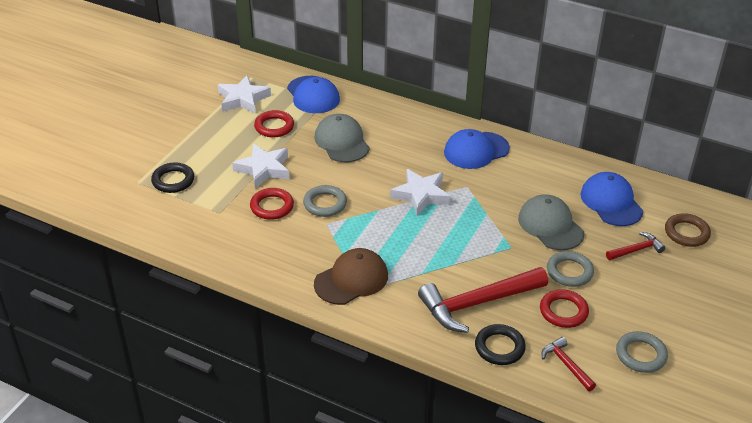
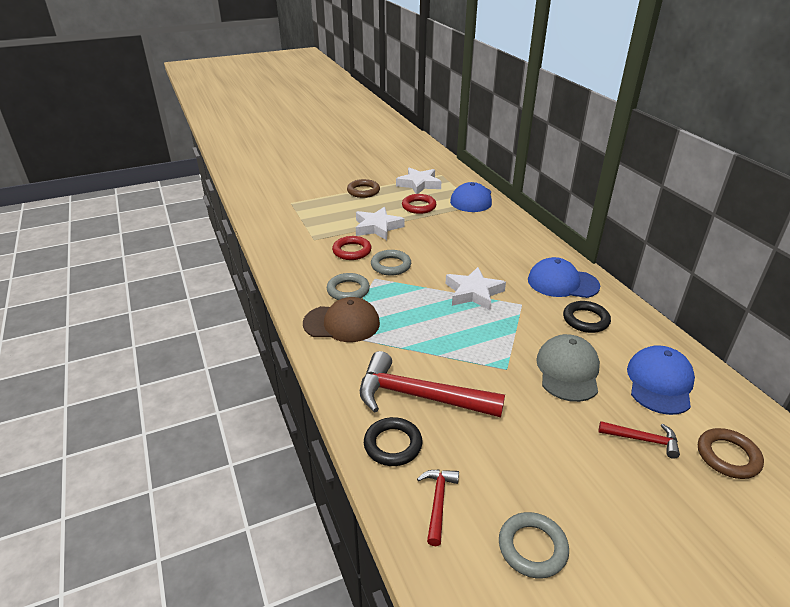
camera: 40 degrees right, 5 degrees down
(173, 180) = (312, 210): black ring -> black ring (585, 320)
(196, 133) = (363, 191): none -> brown ring
(342, 142) = (455, 233): grey cap -> none
(563, 311) = (493, 451): red ring -> none
(569, 272) = (542, 419): grey ring -> grey ring (348, 290)

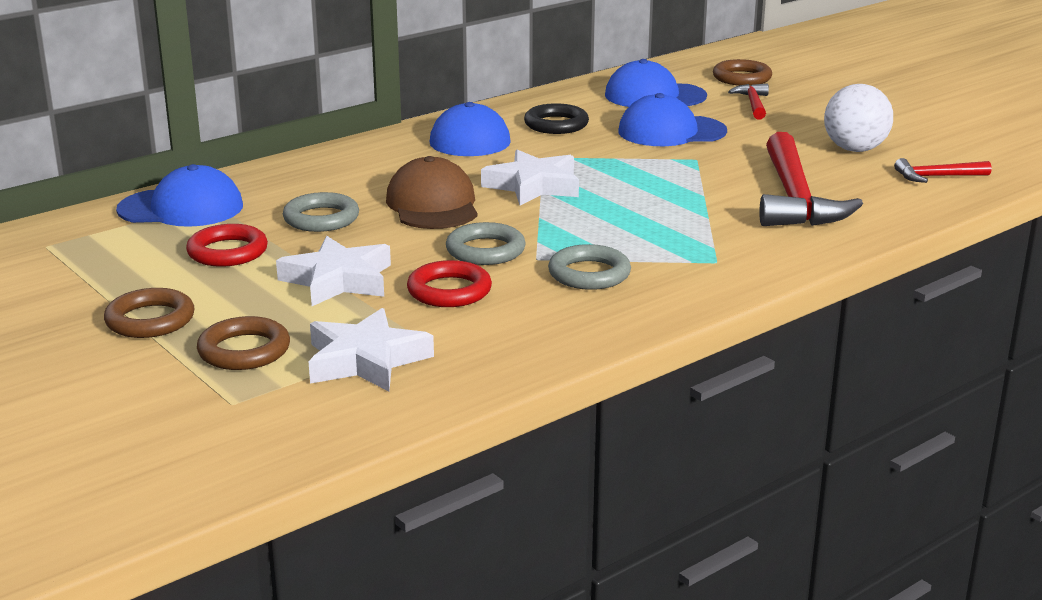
camera: 105 degrees left, 10 degrees down
(327, 206) = (244, 350): none -> brown ring
(342, 323) = (687, 264): brown cap -> brown cap (433, 205)
(393, 444) = (888, 204): black ring -> none
(419, 184) = (105, 263): white star -> white star (366, 360)
(515, 470) = (855, 149): none -> white ball
(532, 547) = (937, 140): grey ring -> grey ring (321, 218)
(568, 371) = (671, 132): grey cap -> blue cap

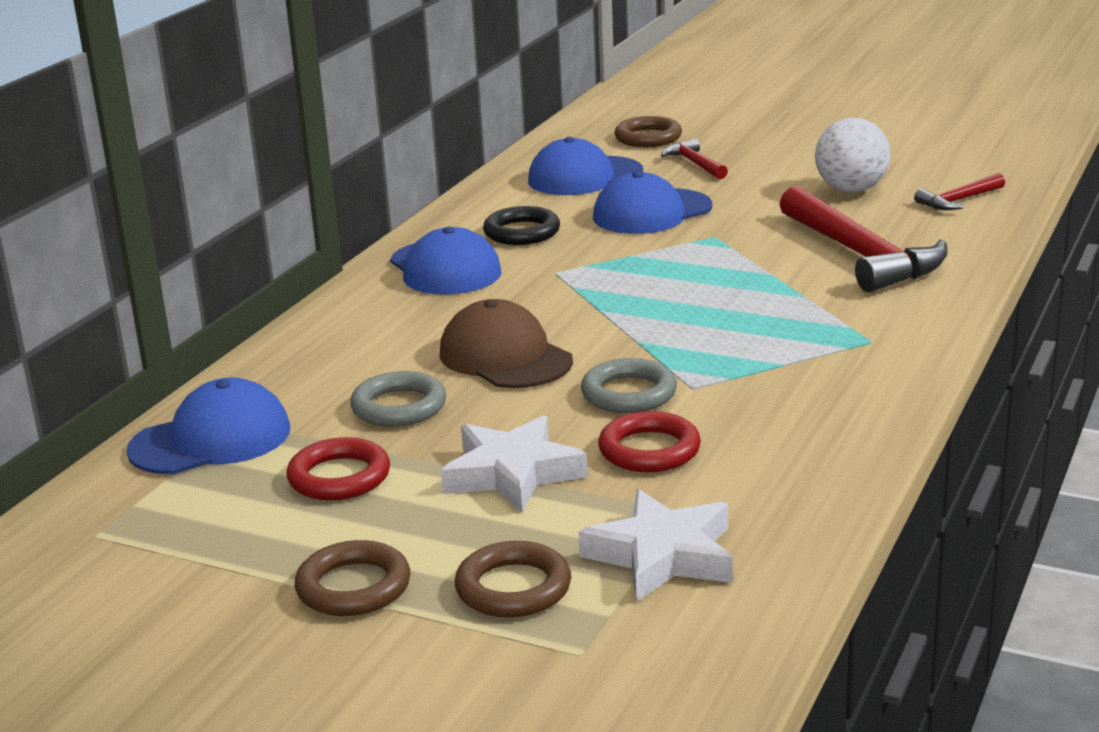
camera: 25 degrees left, 0 degrees up
(533, 186) = (586, 307): white star -> none
(589, 274) = (767, 389): grey ring -> none

